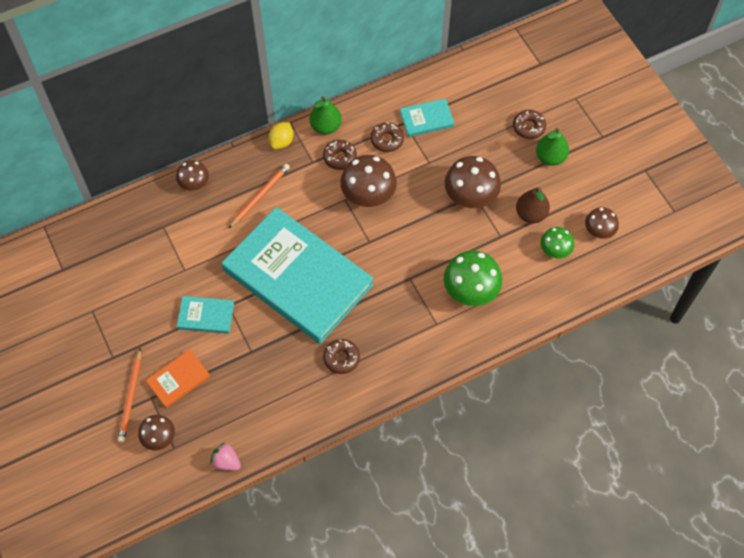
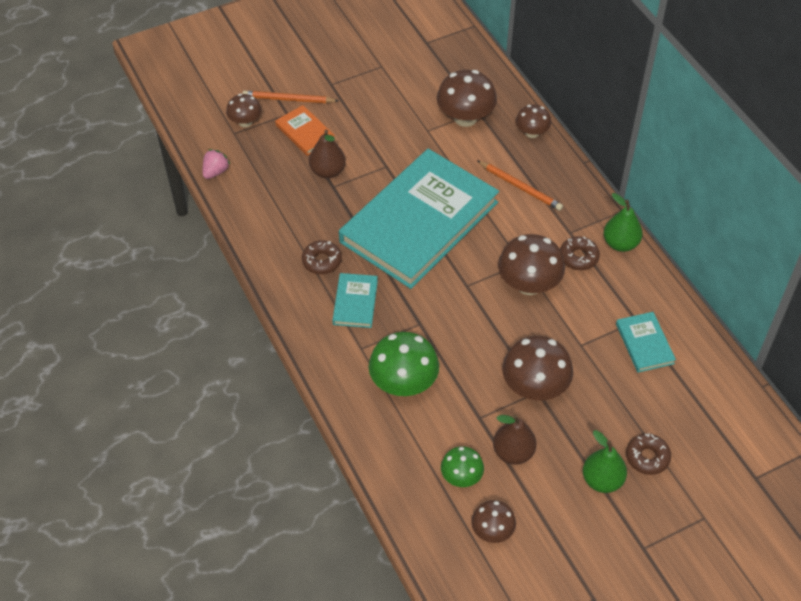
camera: 90 degrees right, 10 degrees down
(171, 237) = (465, 118): none -> brown mushroom
(206, 316) = (374, 149): turquoise book -> turquoise book (355, 302)
(232, 357) = (327, 171): none -> brown pear
(281, 142) = (594, 204): yellow lemon -> none
(387, 140) = (608, 303): brown donut -> none

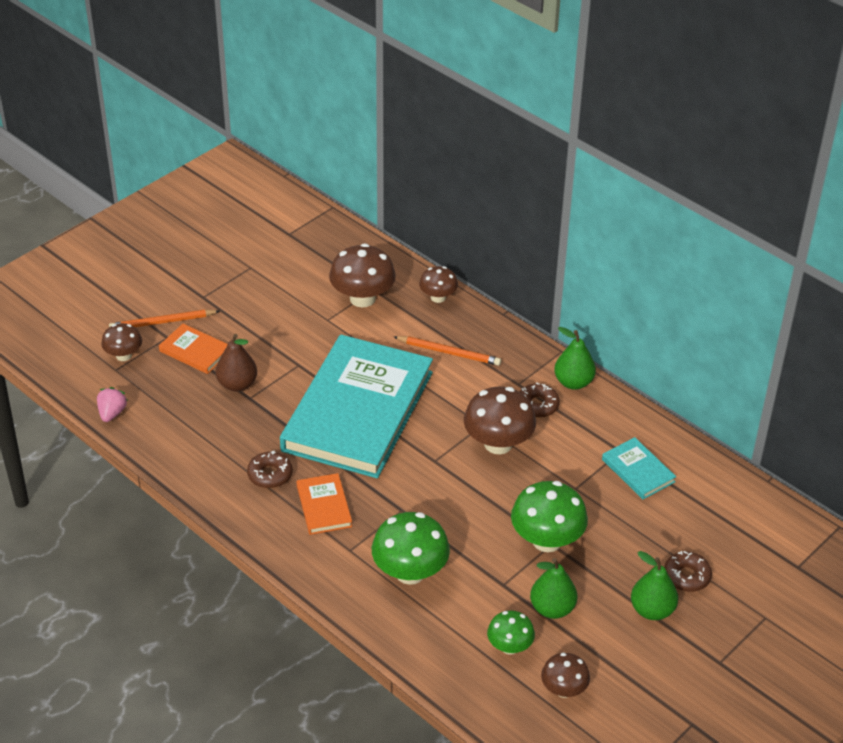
camera: 20 degrees left, 10 degrees down
(355, 302) = (324, 506): turquoise book -> orange book
(513, 452) = (552, 608): brown pear -> green pear
(534, 387) = (547, 540): brown mushroom -> green mushroom

